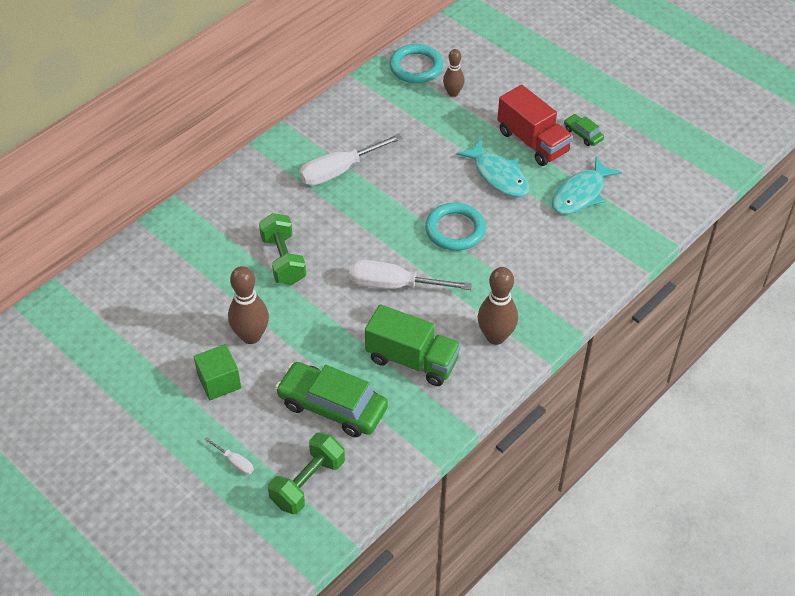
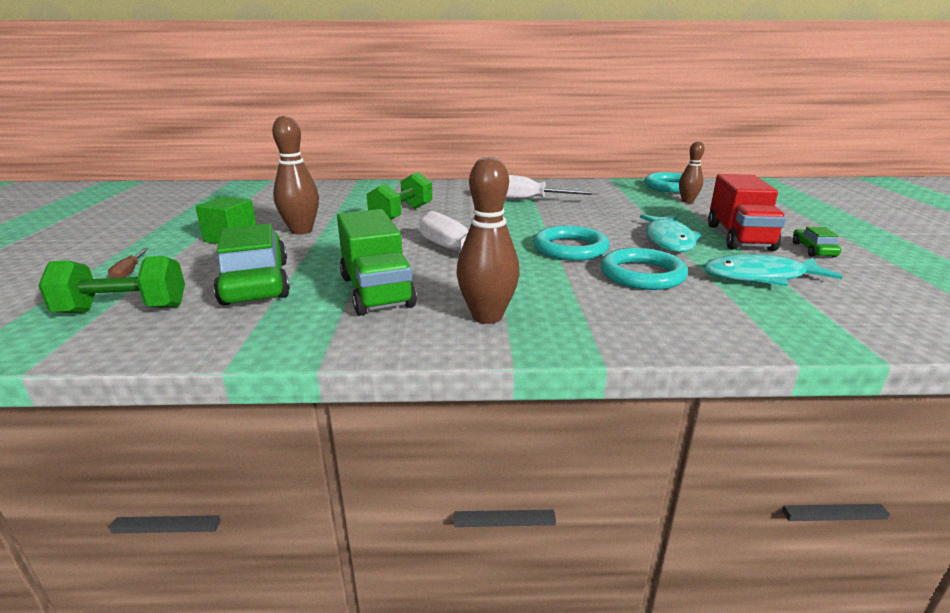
camera: 45 degrees right, 25 degrees down
(234, 462) = (129, 272): white screwdriver -> brown screwdriver
(524, 235) = (642, 274): none -> turquoise ring

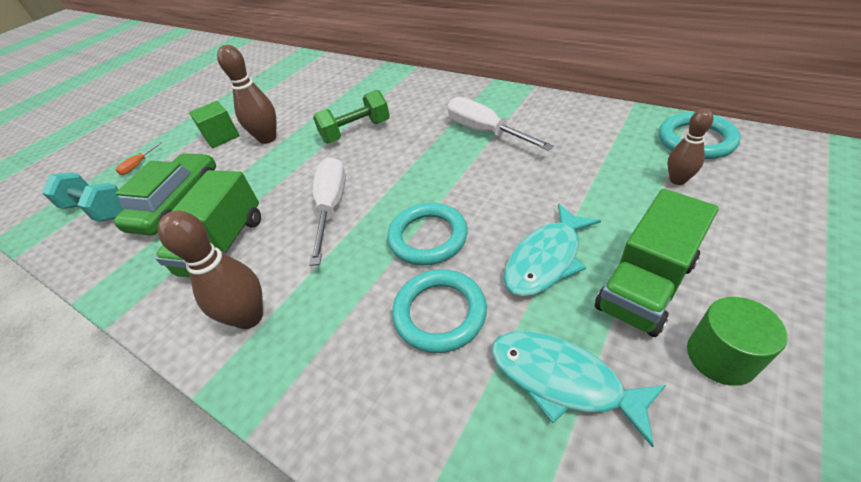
camera: 40 degrees right, 20 degrees up
(124, 310) = (98, 210): green dumbbell -> turquoise dumbbell
(129, 272) = (138, 165): brown screwdriver -> orange screwdriver
(739, 237) = (645, 285): red truck -> green truck
(813, 250) = (720, 356): green car -> green cylinder

